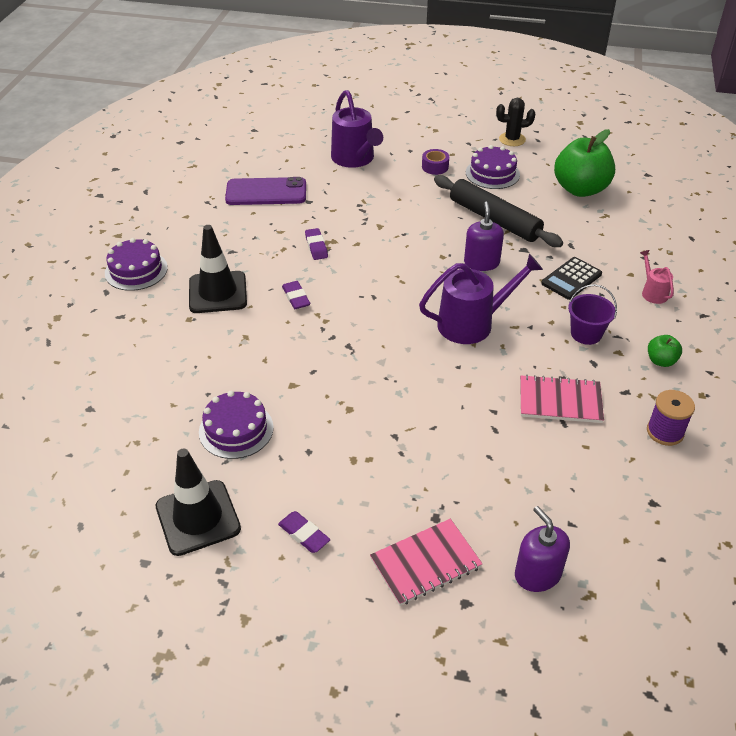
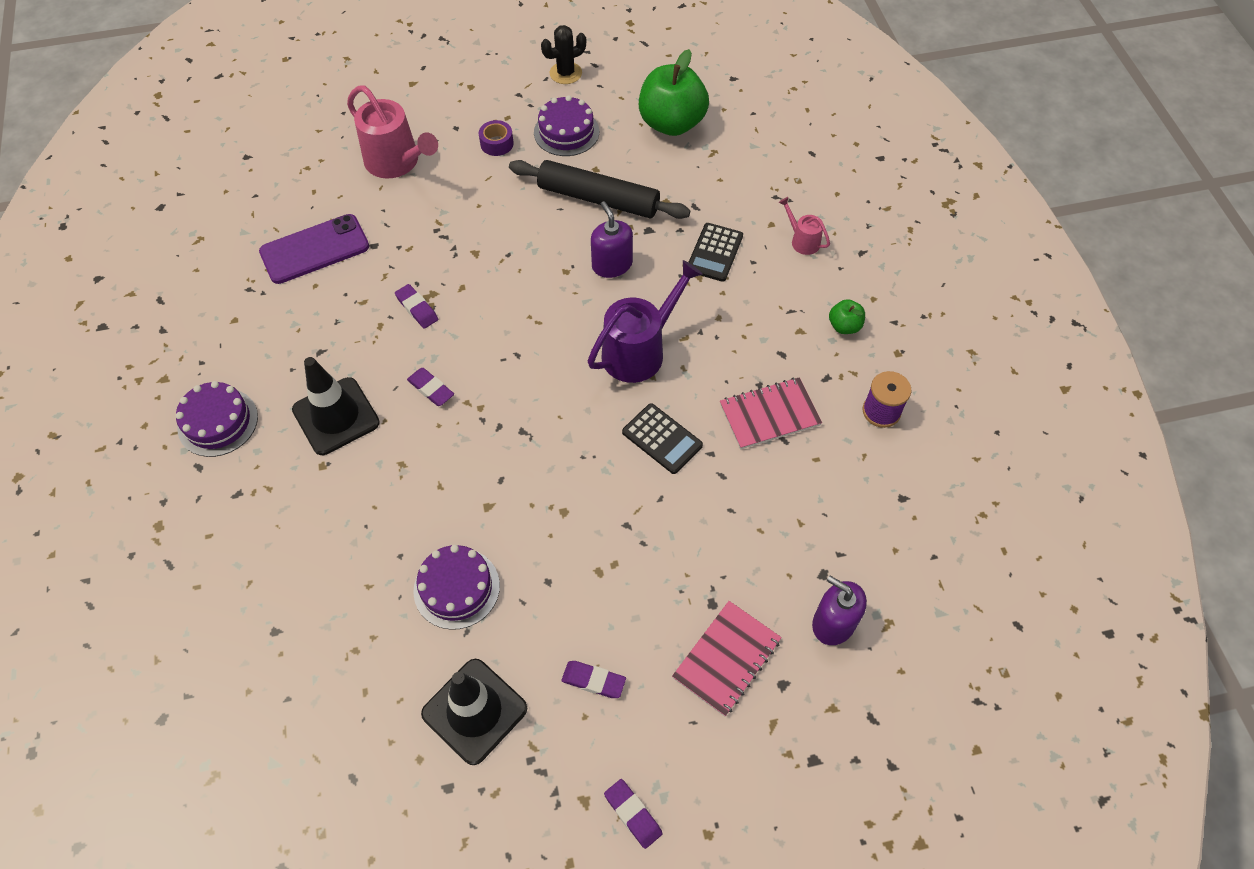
camera: 25 degrees left, 15 degrees up
(278, 647) = (633, 814): none -> purple eraser
(355, 159) = (396, 162): purple watering can -> pink watering can
(458, 387) = (662, 439): none -> black calculator
(586, 334) = (759, 320): purple bucket -> none

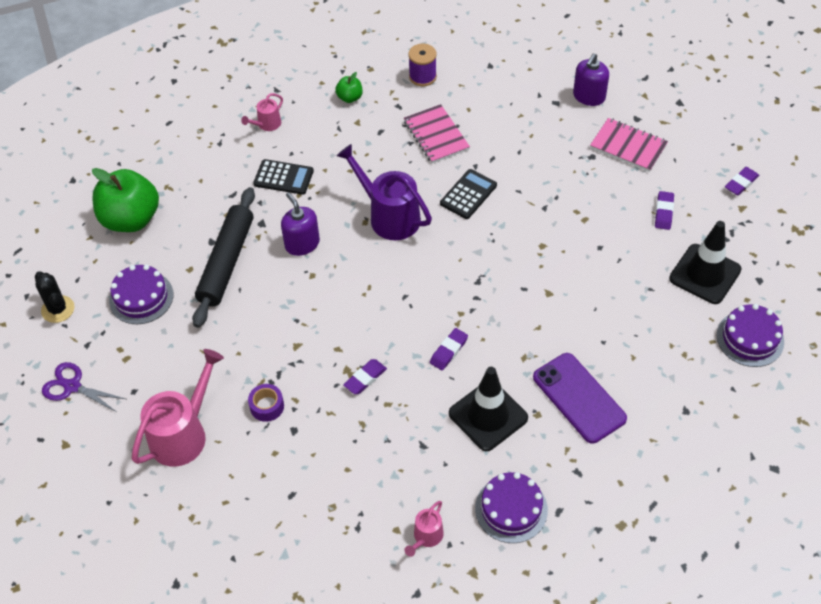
camera: 95 degrees left, 5 degrees down
(217, 344) = (426, 537): none -> pink watering can
(314, 249) = (303, 481): purple phone -> purple phone (579, 398)
(456, 588) = (619, 300): purple cake -> purple cake (750, 338)
(473, 86) = (72, 386): none -> purple scissors
(497, 143) = (156, 352): purple tape -> purple tape (267, 406)
(612, 264) = (302, 244): purple soap dispenser -> purple soap dispenser turned 90 degrees clockwise

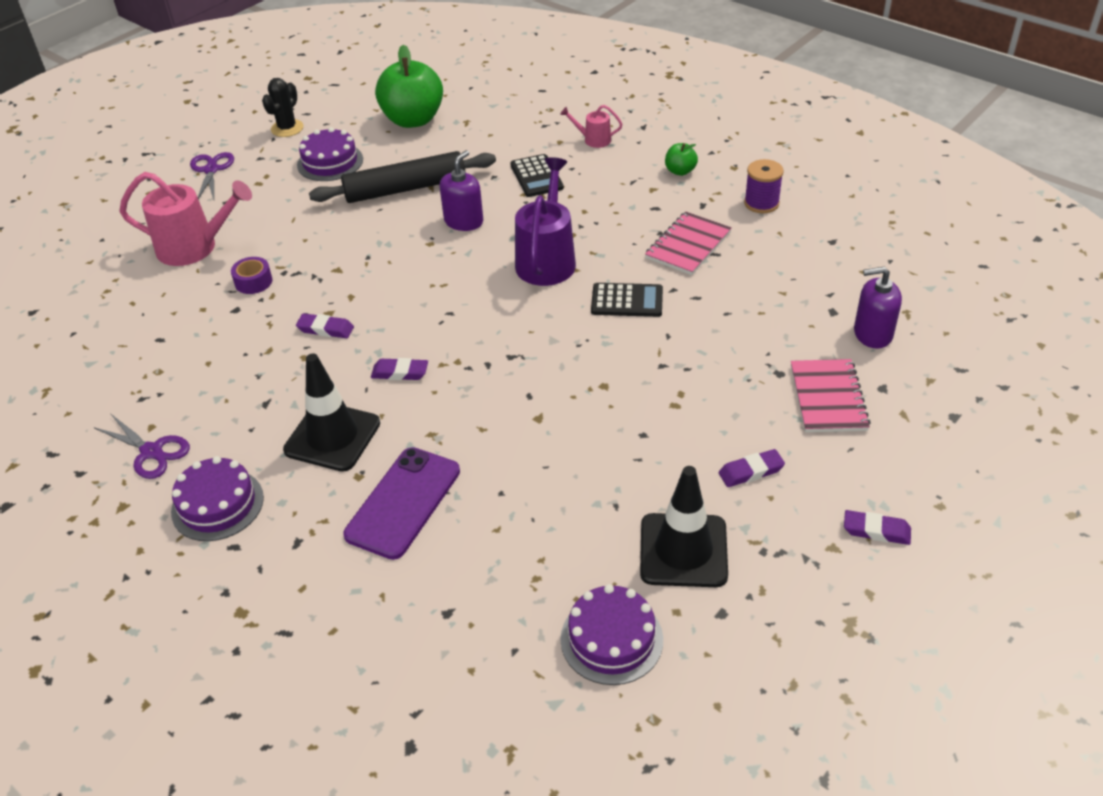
camera: 60 degrees right, 10 degrees down
(426, 537) = (152, 452): pink watering can -> purple scissors

